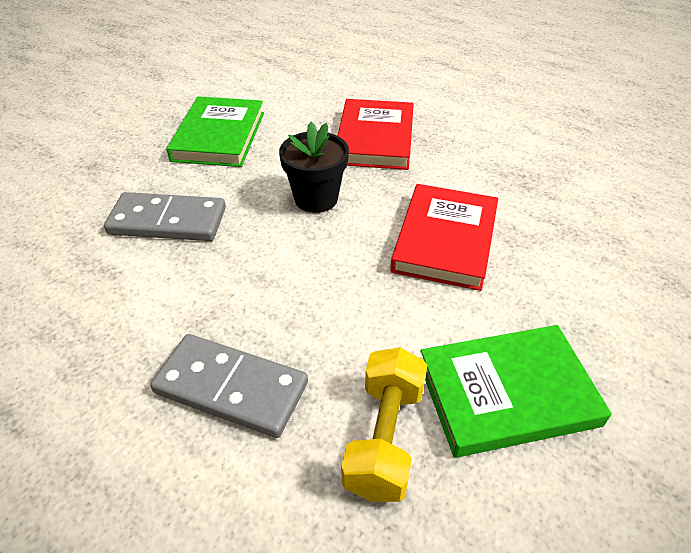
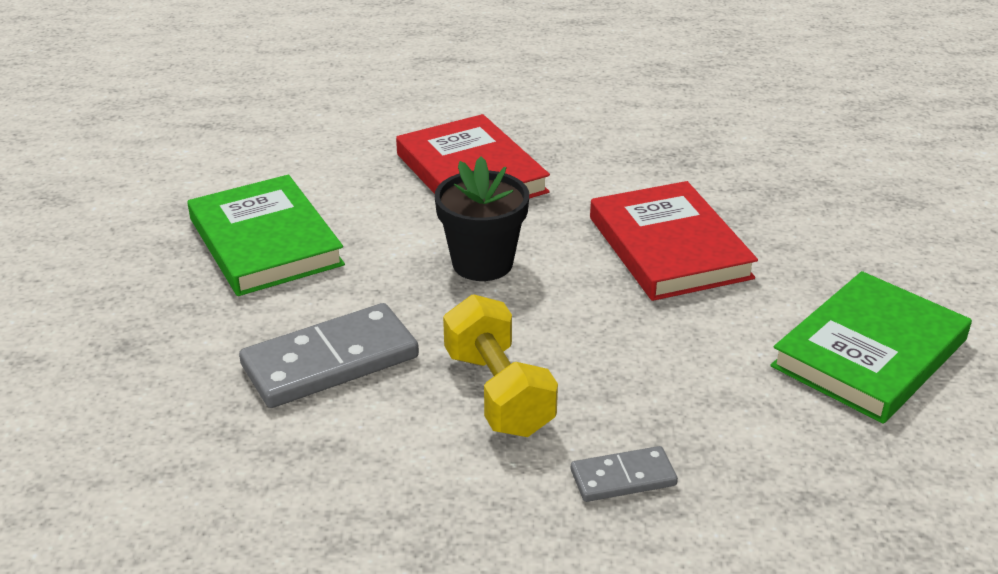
camera: 35 degrees left, 10 degrees down
(231, 387) = (623, 477): grey domino -> grey domino, size x0.54
(384, 438) = (812, 441): yellow dumbbell -> yellow dumbbell (498, 392)

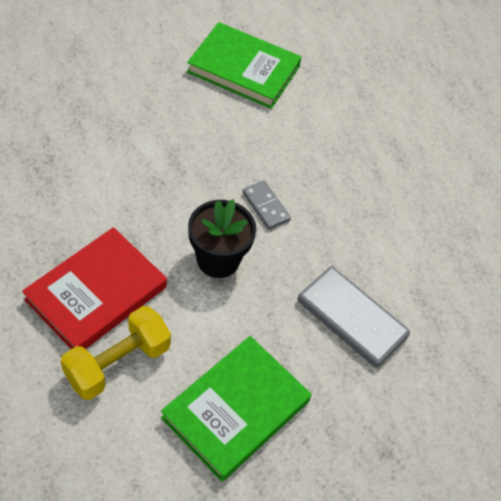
camera: 115 degrees left, 20 degrees up
(498, 392) = (343, 225): yellow dumbbell -> yellow dumbbell (117, 363)
(623, 477) = (382, 162): grey domino -> grey domino (265, 206)
(669, 247) = (167, 160): red book -> none

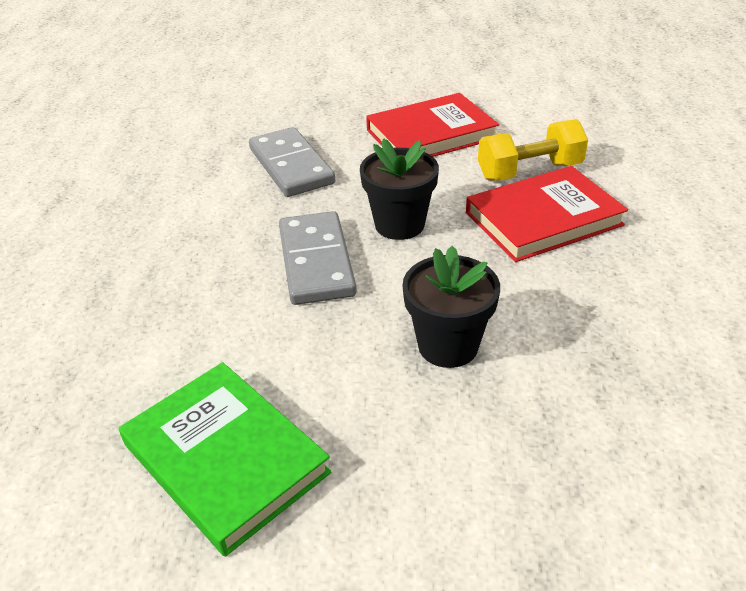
camera: 150 degrees left, 15 degrees down
(146, 155) = (448, 346): none -> black flower pot
(236, 409) = (431, 134): green book -> red book
(265, 206) = (316, 261): grey domino -> grey domino, size x1.86

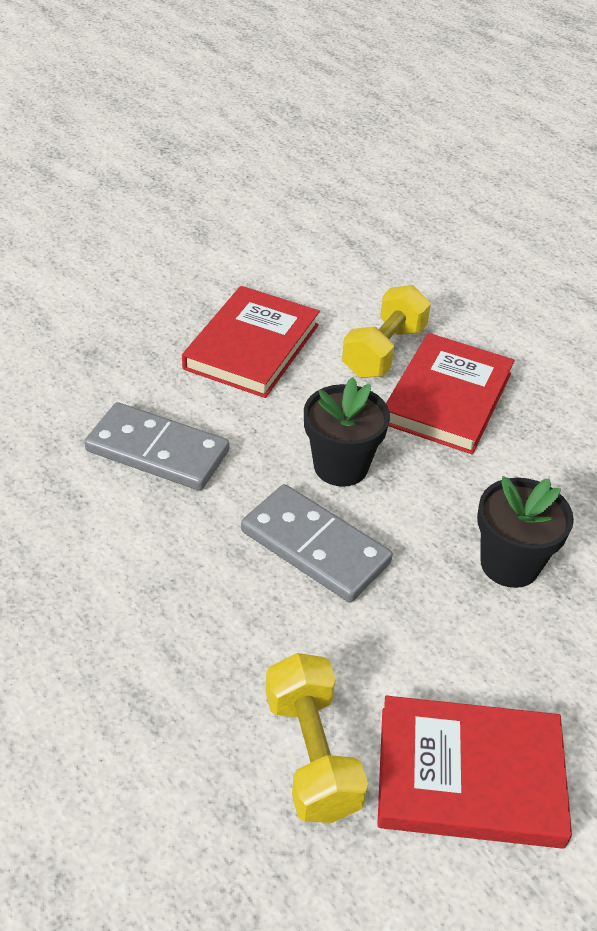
camera: 45 degrees left, 5 degrees up
(148, 375) = (312, 754): none -> yellow dumbbell
(225, 458) = (469, 776): green book -> red book

